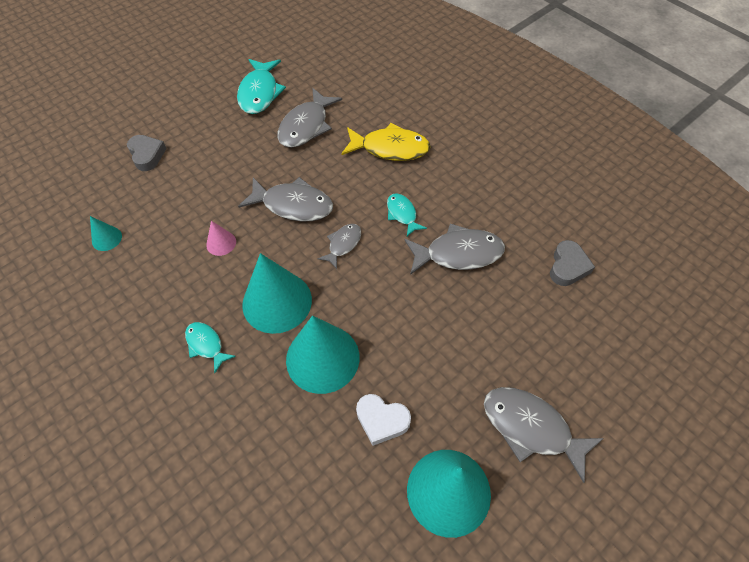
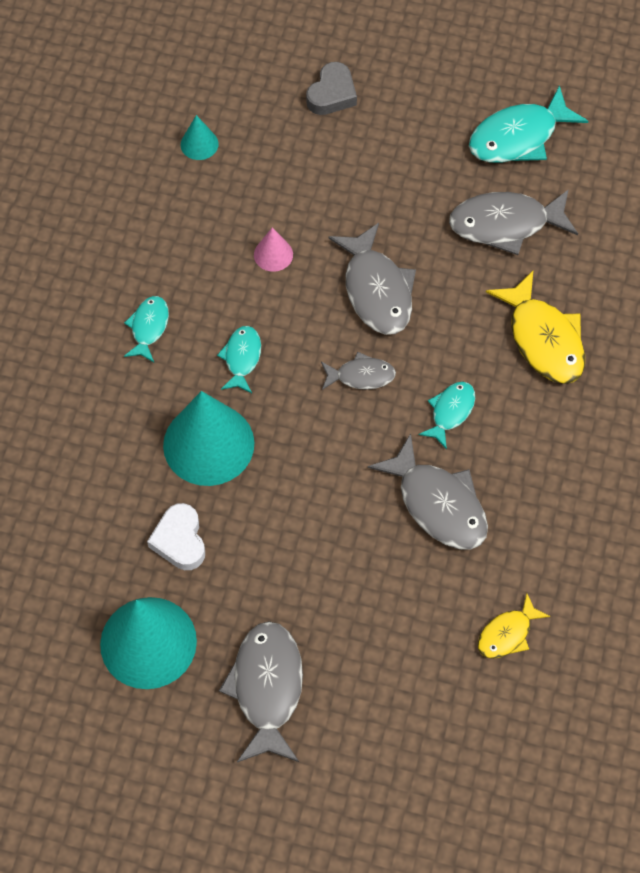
camera: 55 degrees right, 5 degrees up
(277, 302) = (242, 358): turquoise cone -> turquoise fish
(568, 266) = (507, 633): grey heart -> yellow fish

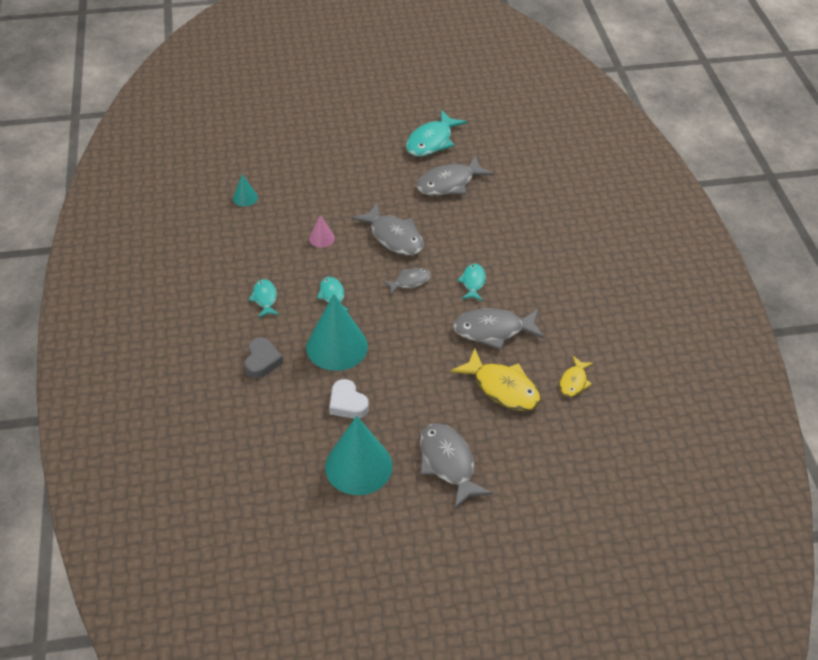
camera: 25 degrees left, 15 degrees down
(332, 94) = (312, 151): grey heart -> grey heart (262, 361)
(438, 504) = (493, 330): grey fish -> grey fish turned 150 degrees clockwise
(543, 339) = (504, 231): yellow fish -> yellow fish (502, 388)

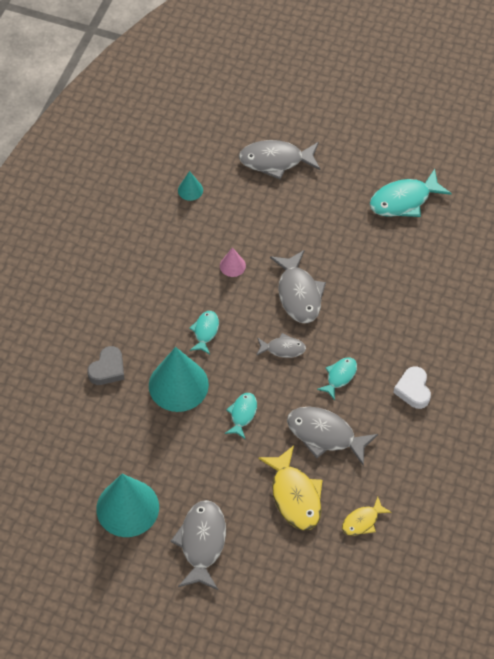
camera: 30 degrees right, 10 degrees up
(265, 298) = (146, 307): turquoise fish -> turquoise fish (242, 414)
(347, 403) = (154, 445): white heart -> white heart (413, 390)
(449, 183) = (389, 257): grey fish -> grey fish (276, 161)

